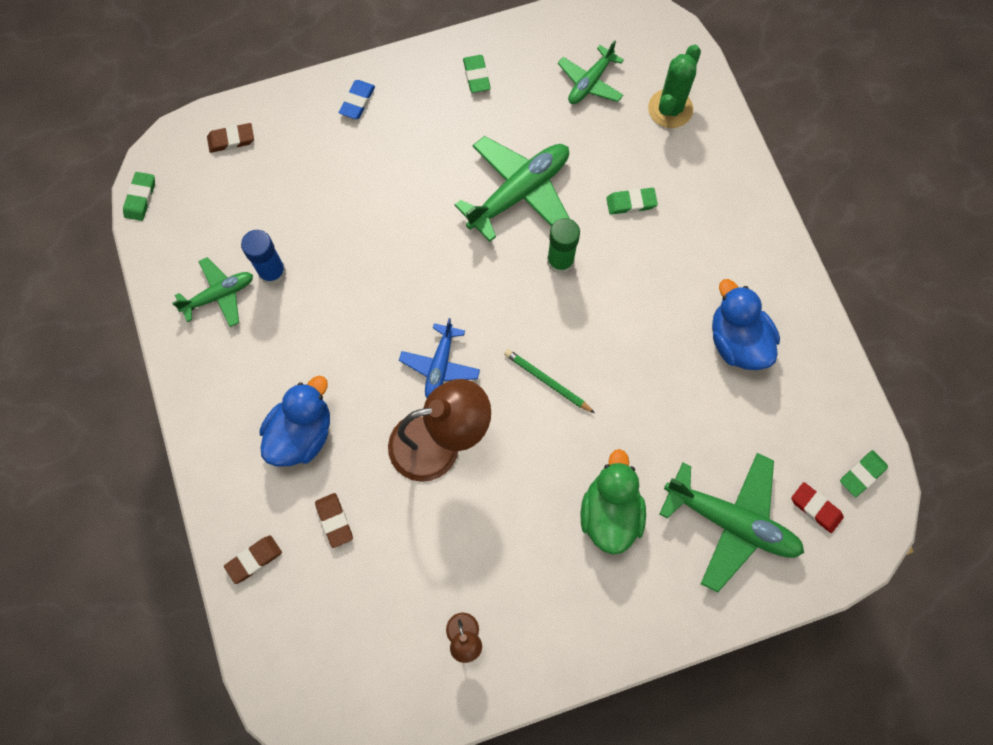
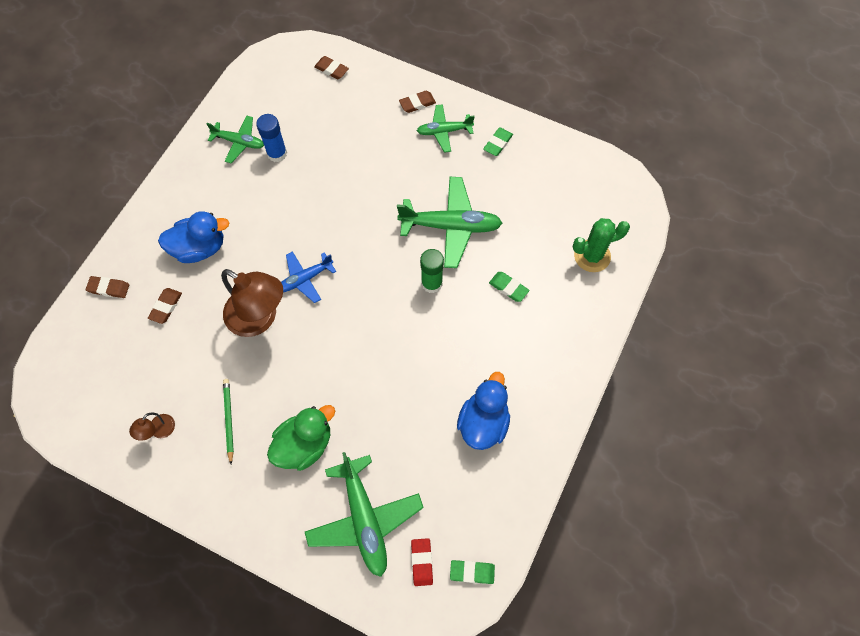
camera: 45 degrees right, 5 degrees down
(140, 198) = (256, 61): green eraser -> none
(357, 101) = (417, 103): blue eraser -> brown eraser
(547, 381) = (351, 341): green pencil -> green pencil (229, 420)
(590, 82) = (560, 201): green plane -> green plane (444, 131)

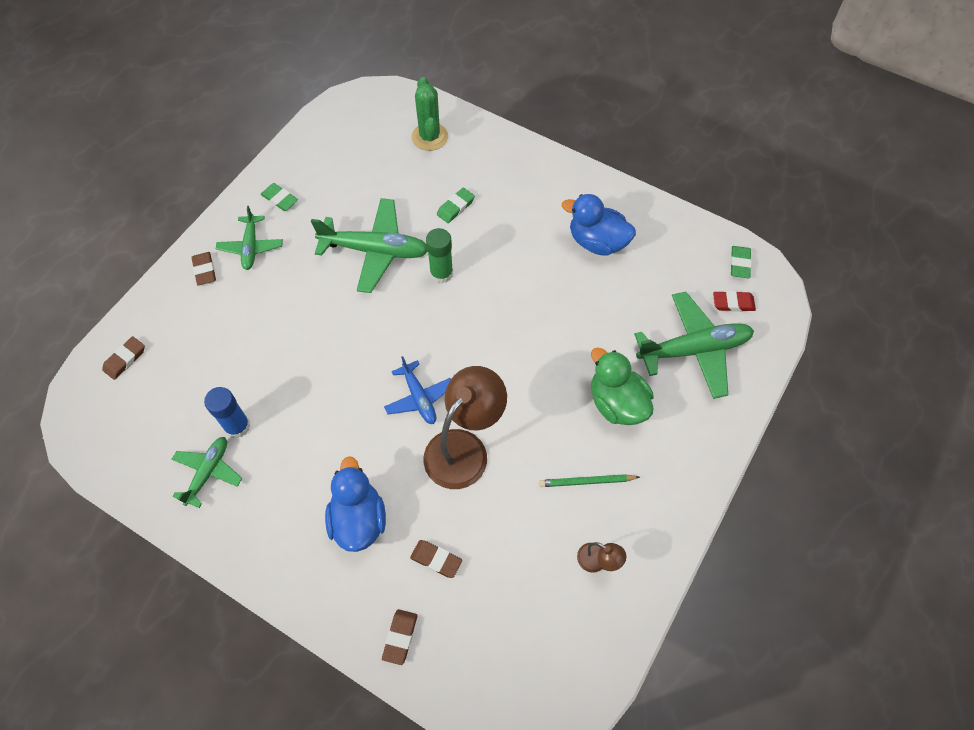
camera: 85 degrees left, 5 degrees down
(451, 226) = (375, 250): green plane -> green plane turned 90 degrees clockwise

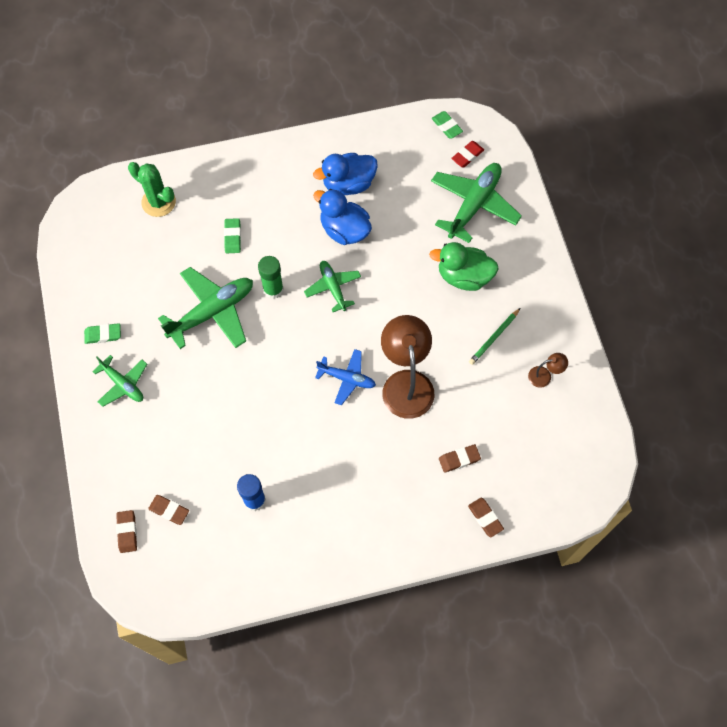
camera: 45 degrees left, 5 degrees up
(204, 270) = (109, 428): brown eraser -> brown eraser (169, 510)
(208, 472) = (269, 543): green plane -> green plane (333, 287)
(358, 519) = (391, 481): blue duck -> blue duck (344, 230)

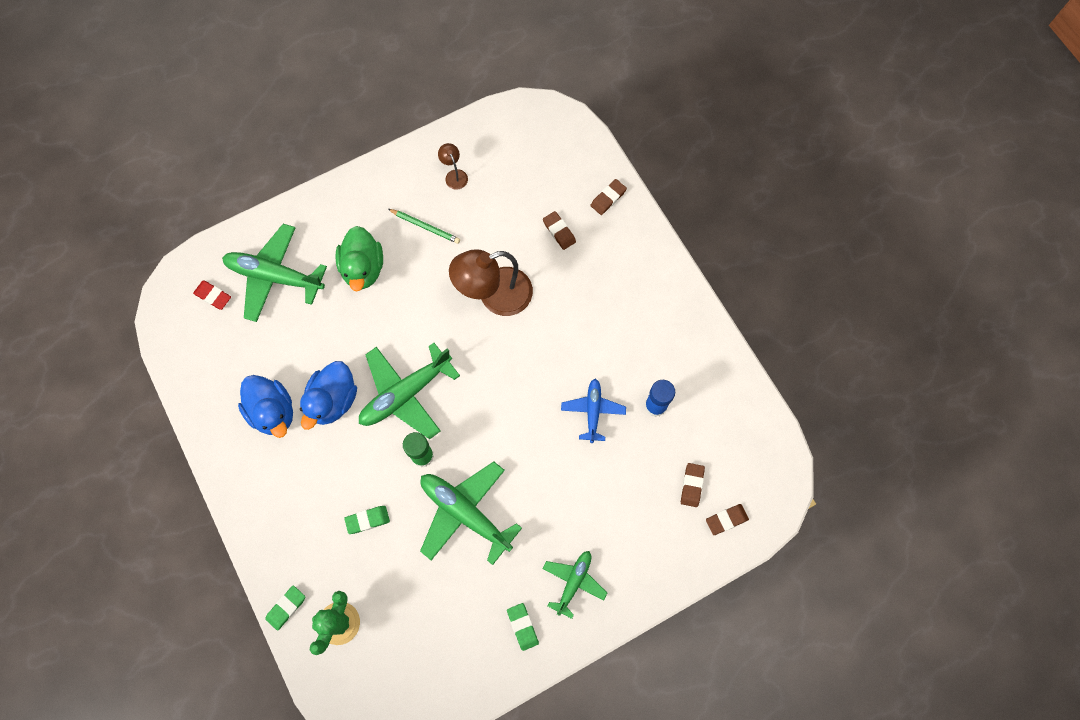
camera: 105 degrees left, 5 degrees up
(333, 287) = (405, 394): green plane -> green plane, size x1.71
(347, 378) = (505, 353): blue plane -> blue plane (593, 411)
(446, 126) = (177, 326): green eraser -> green eraser (286, 608)

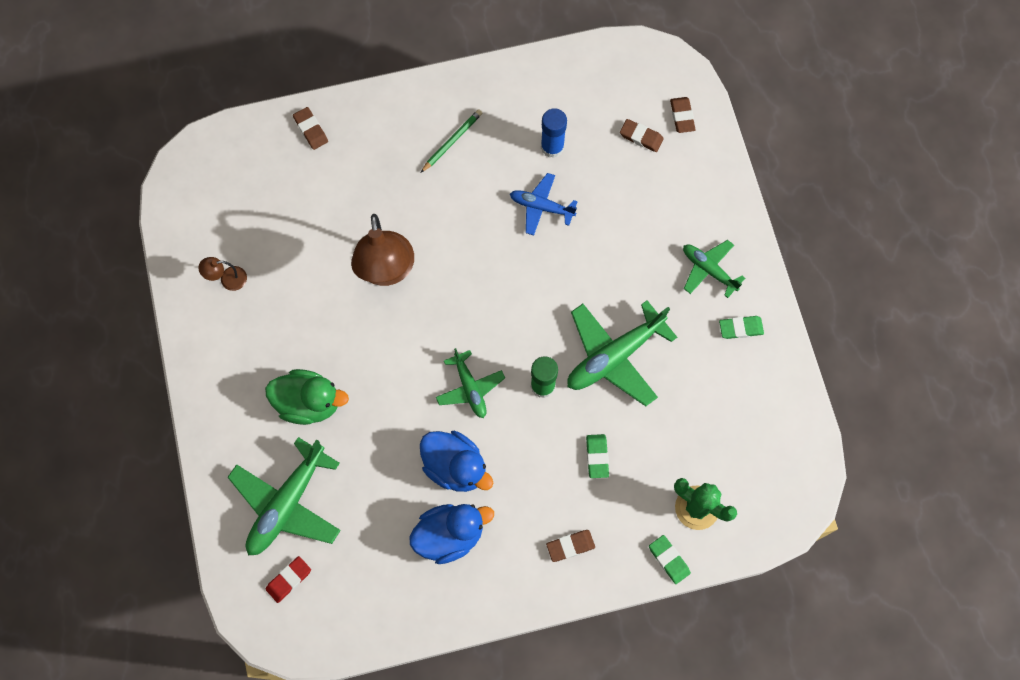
camera: 75 degrees left, 0 degrees up
(405, 394) = (470, 388): green plane -> green plane, size x0.59
(425, 227) = (280, 325): green pencil -> green pencil (452, 141)
(559, 231) = (333, 188): brown eraser -> brown eraser (570, 546)

